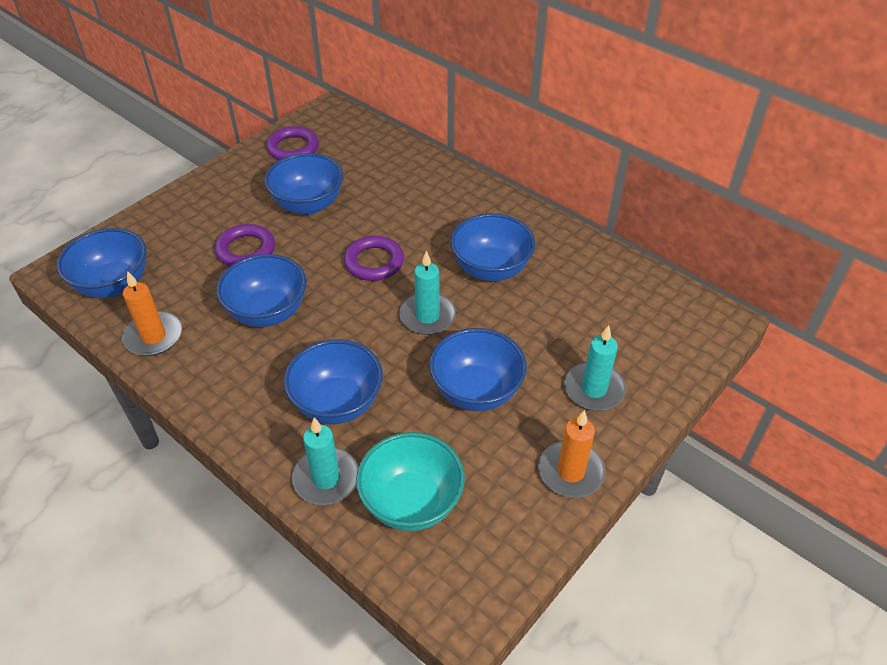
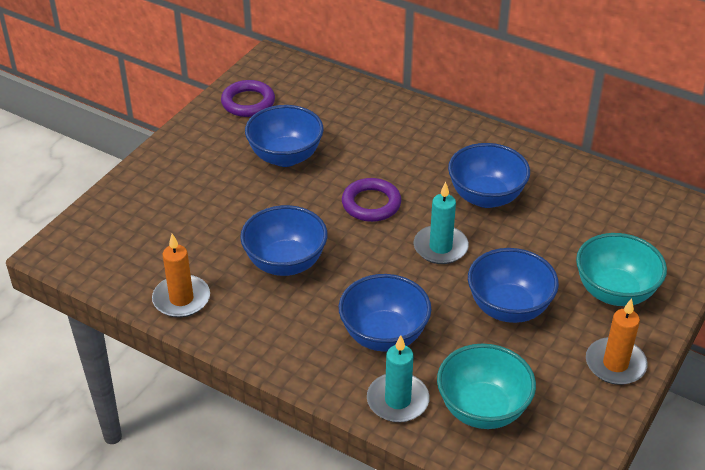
camera: 10 degrees left, 5 degrees down
(113, 285) = (120, 256): blue bowl -> none
(246, 250) = (240, 207): purple ring -> none
(594, 389) = (614, 292): turquoise candle -> turquoise bowl

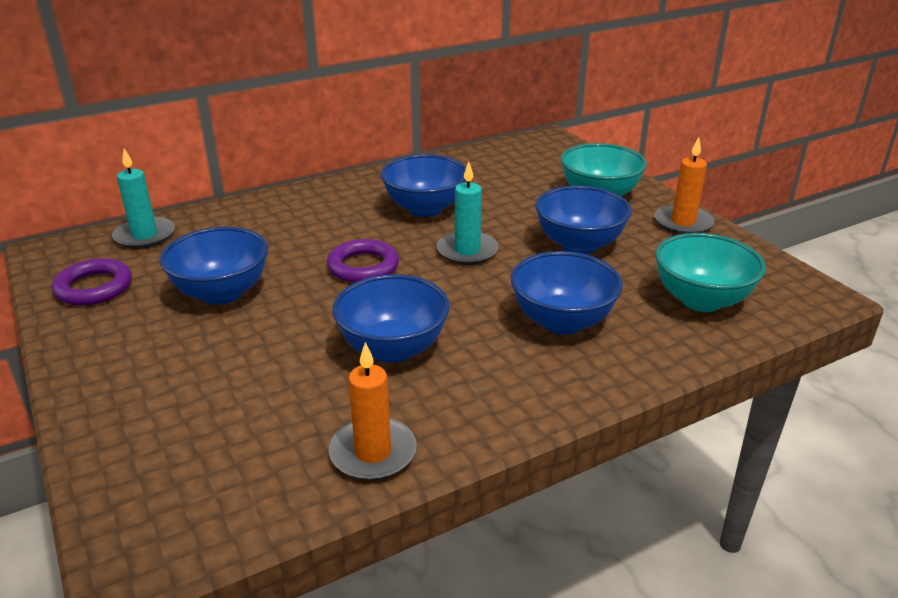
camera: 60 degrees left, 10 degrees down
(397, 400) = (661, 344): turquoise candle -> turquoise candle (145, 236)

